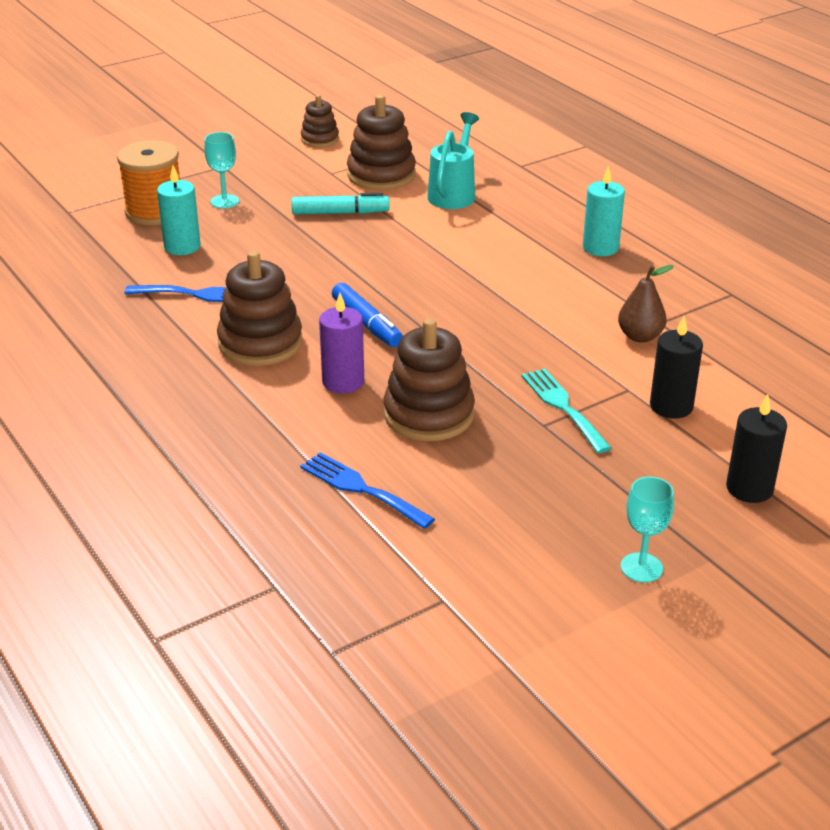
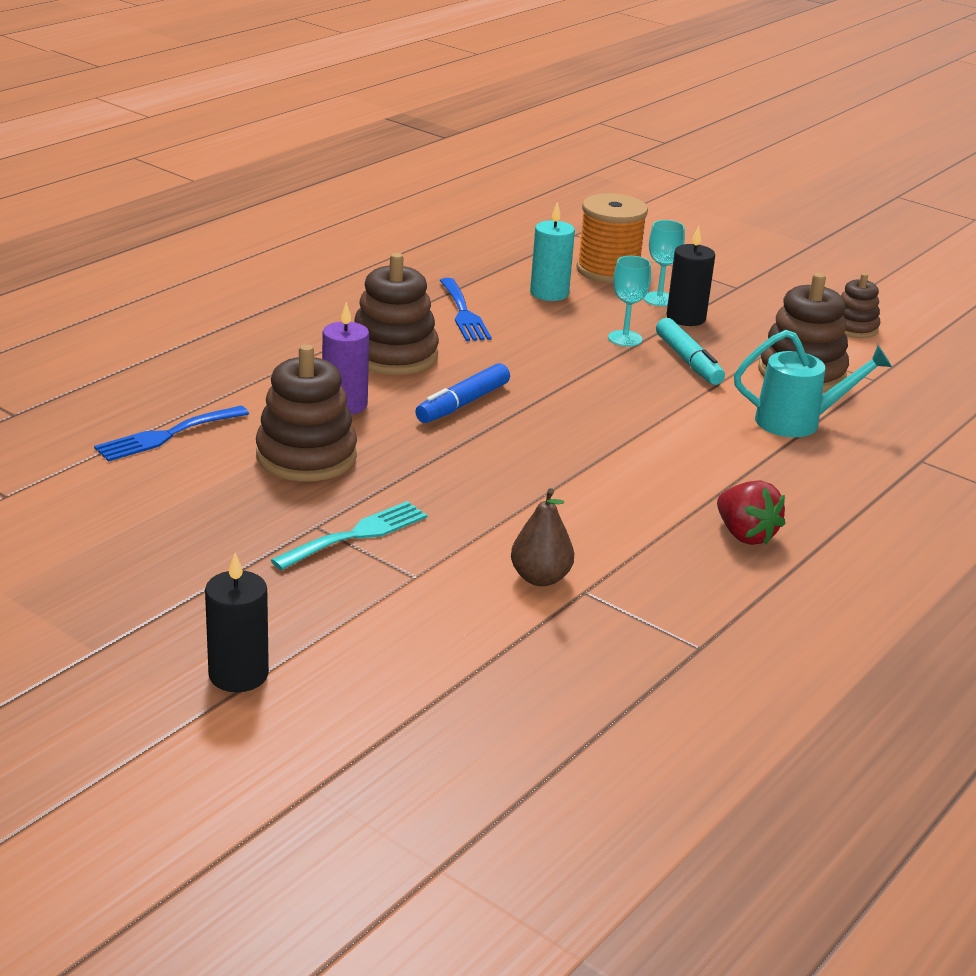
camera: 70 degrees right, 5 degrees down
(361, 488) = (166, 435): blue fork -> blue fork turned 150 degrees counterclockwise
(600, 248) = (745, 535): turquoise candle -> red strawberry
(641, 567) = (72, 605): turquoise goblet -> turquoise goblet (625, 338)
(671, 406) = (391, 609): black candle -> black candle (686, 318)

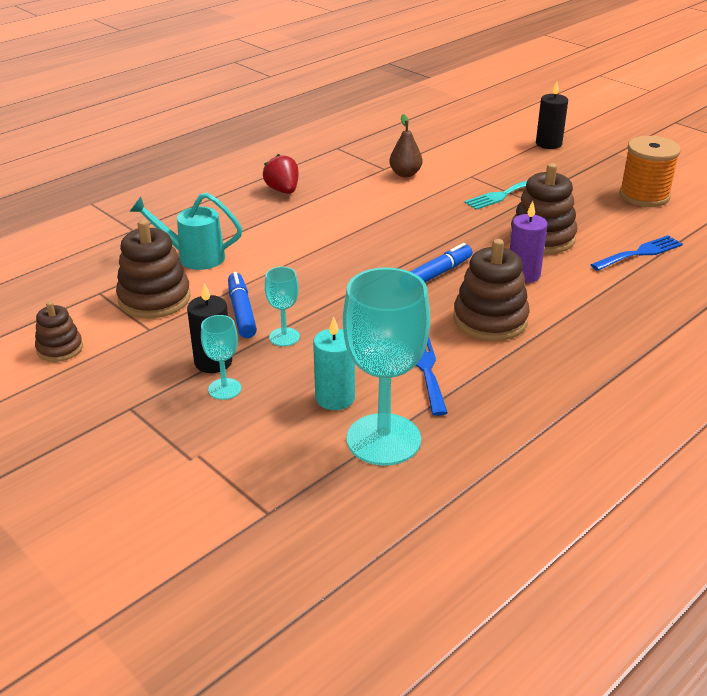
camera: 170 degrees left, 5 degrees up
(495, 269) = (383, 439): none -> turquoise goblet
(608, 270) = (257, 436): orange spool -> orange spool (644, 196)
(688, 361) = (241, 312): turquoise marker -> blue marker

